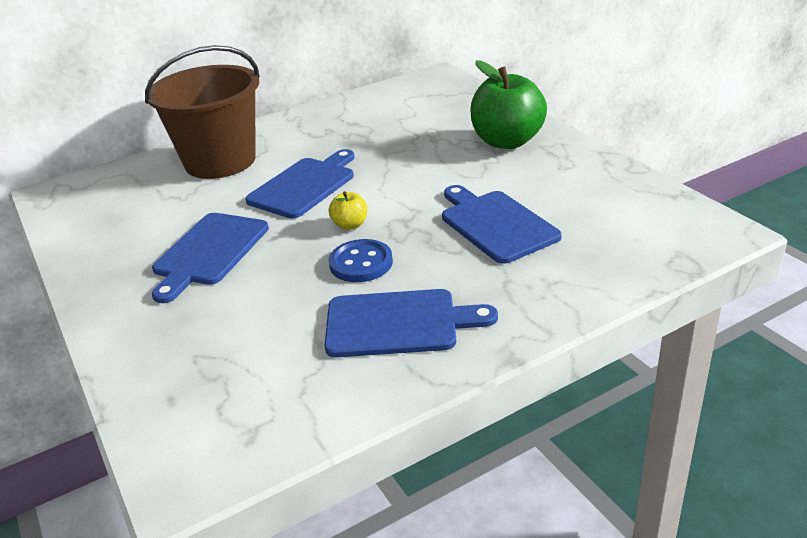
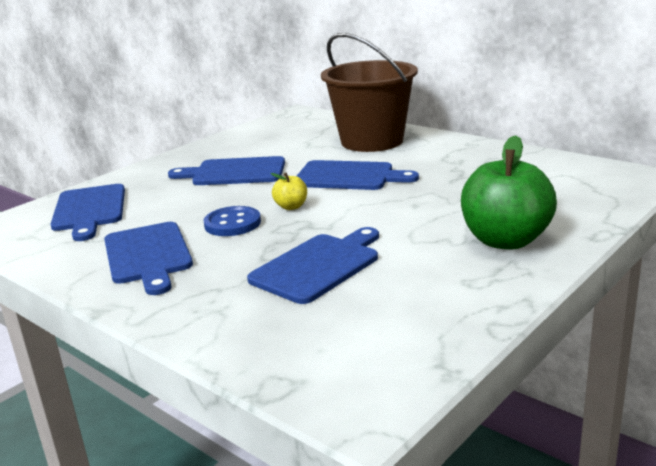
camera: 70 degrees right, 10 degrees down
(211, 373) = (89, 210): none -> blue cutting board

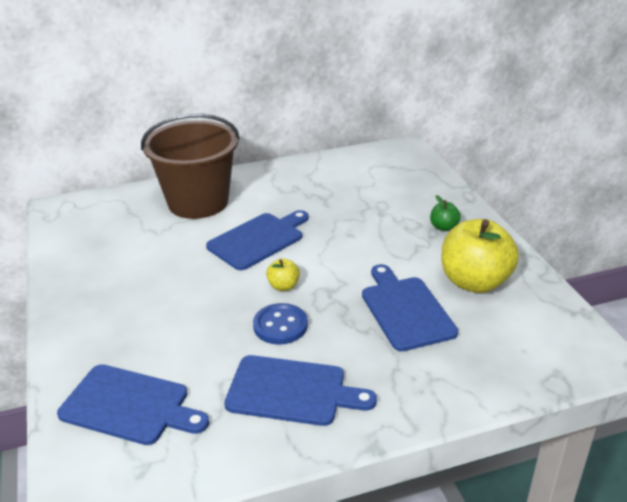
camera: 60 degrees left, 10 degrees up
(234, 172) = (162, 289): blue cutting board -> none
(419, 286) = (474, 282): none -> yellow apple
(505, 240) = (443, 227): green apple -> green apple, size x0.45

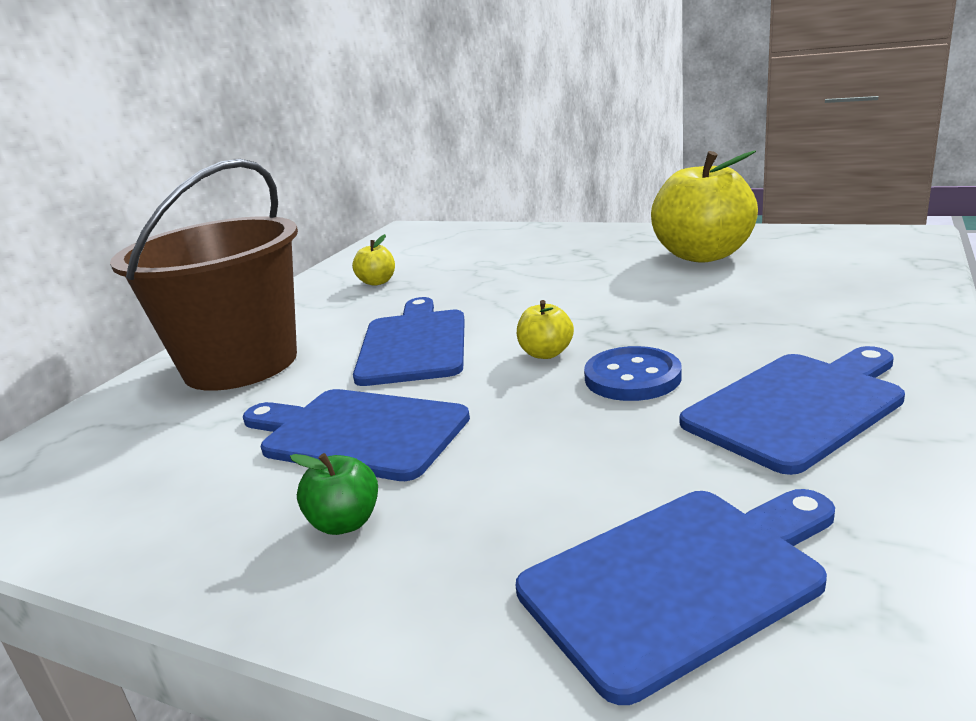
camera: 45 degrees left, 10 degrees down
(320, 185) = (377, 282): none -> yellow apple
(405, 310) = (707, 297): blue cutting board -> blue cutting board (357, 433)
(443, 227) = (582, 246): green apple -> green apple (345, 523)

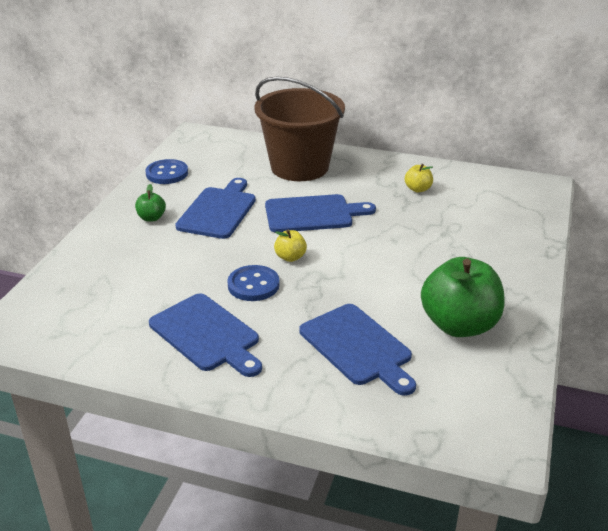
camera: 80 degrees right, 10 degrees up
(127, 523) = (167, 173): none -> blue button
(679, 579) = (94, 290): blue cutting board -> blue cutting board (358, 347)
(703, 255) = (459, 325): yellow apple -> green apple

